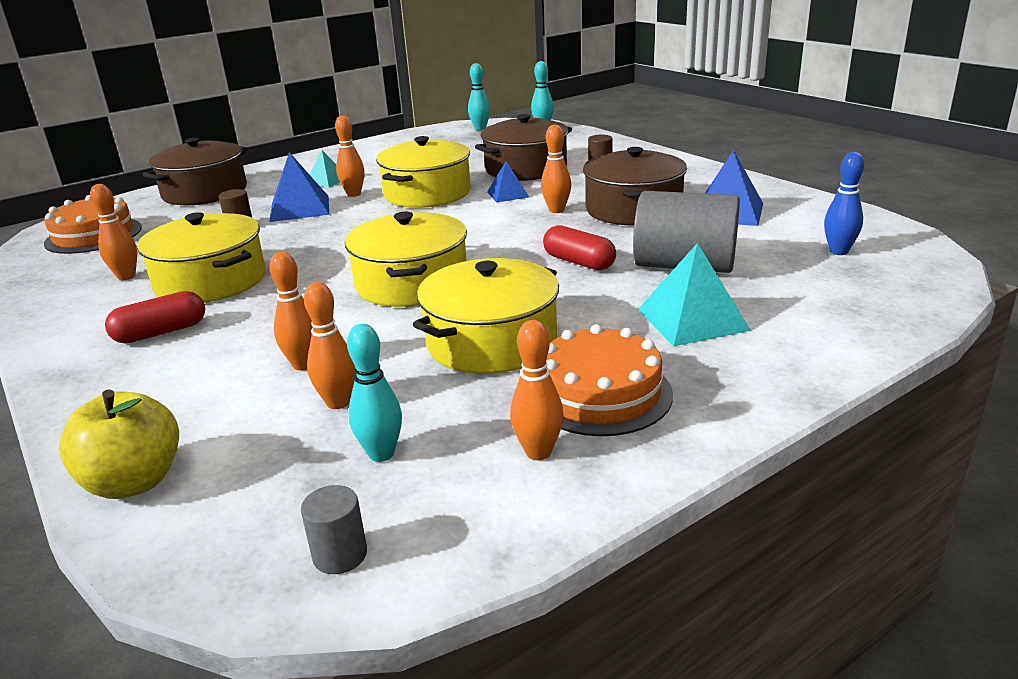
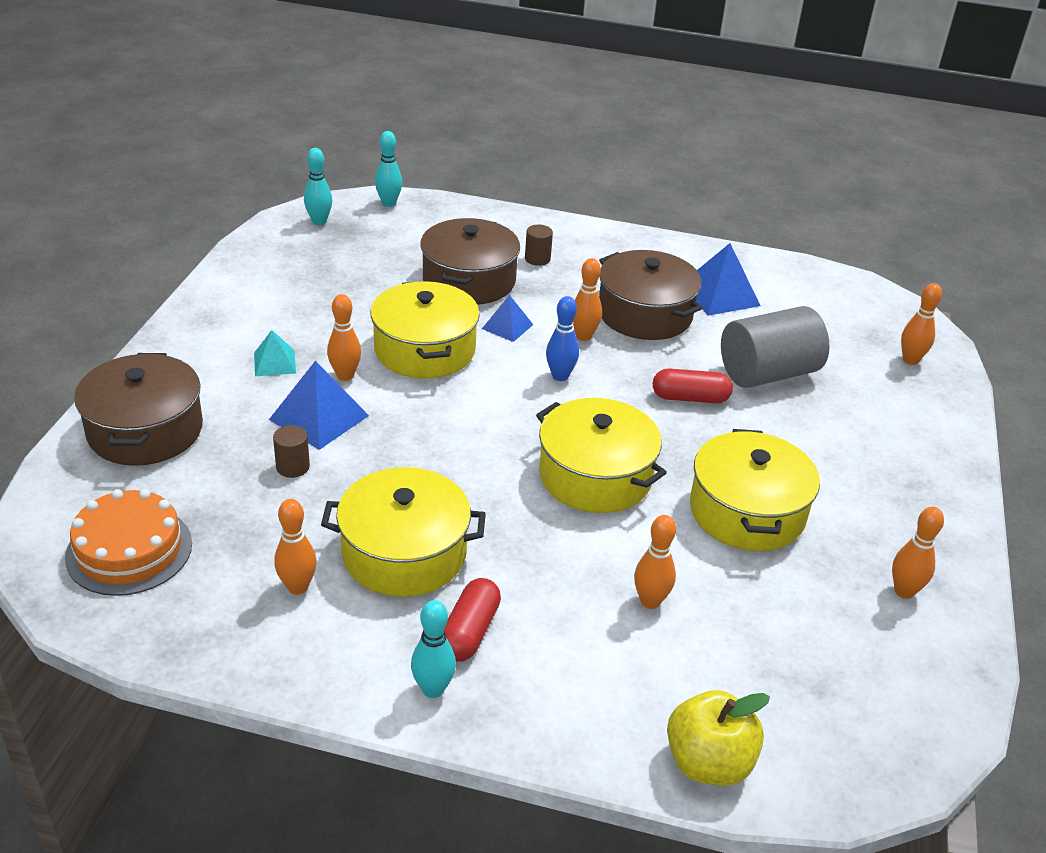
camera: 45 degrees left, 10 degrees up
(338, 403) = (731, 621): orange bowling pin -> orange bowling pin (910, 360)
(340, 555) = (909, 725): grey cylinder -> none
(381, 454) = (823, 645): turquoise bowling pin -> turquoise bowling pin (433, 689)
(600, 393) = (874, 525): orange cake -> none
(692, 319) = (841, 430): turquoise pyramid -> none
(838, 251) = (844, 319): blue bowling pin -> blue bowling pin (560, 376)

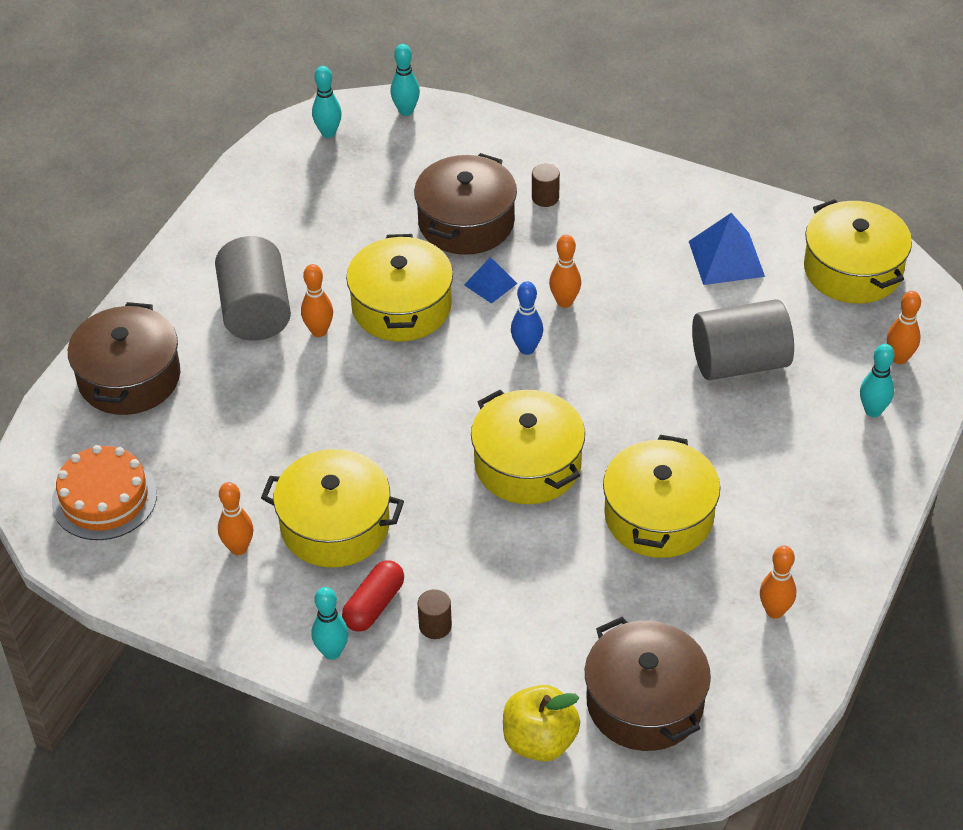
camera: 15 degrees right, 10 degrees up
(275, 363) = (255, 311): turquoise pyramid -> grey cylinder
(293, 467) = (254, 428): brown cylinder -> brown cylinder (435, 626)
(319, 417) = (286, 377): blue pyramid -> none
(645, 314) = (637, 278): brown pot -> brown pot (645, 702)
(650, 601) = (538, 595): orange bowling pin -> none
(690, 398) = (649, 385): red capsule -> none
(835, 296) = (853, 269): none -> yellow pot
(908, 403) = (873, 411): none -> turquoise bowling pin

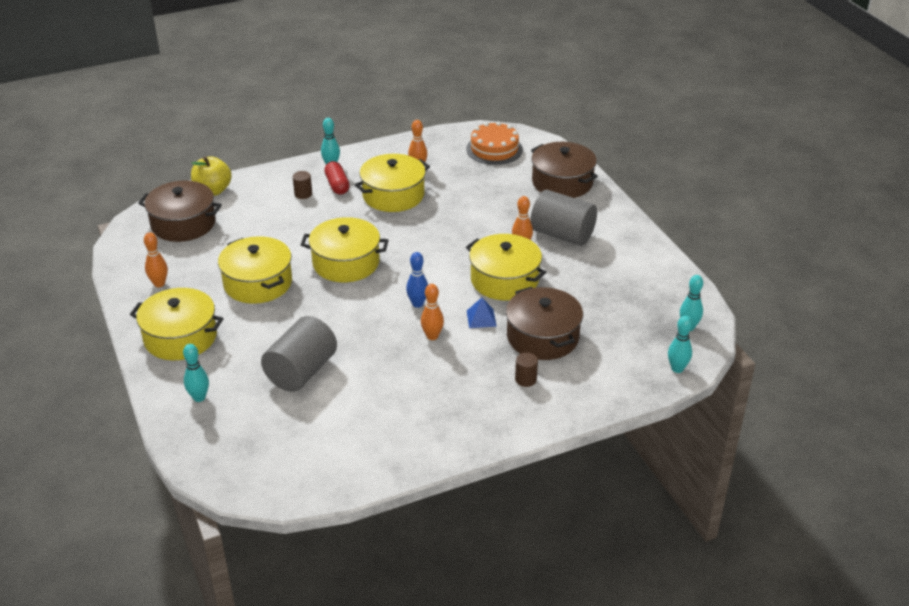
camera: 130 degrees right, 10 degrees down
(726, 258) = (379, 421): blue pyramid -> none
(853, 269) = (297, 470): yellow pot -> yellow pot (180, 337)
(899, 358) = (212, 436): orange bowling pin -> none

